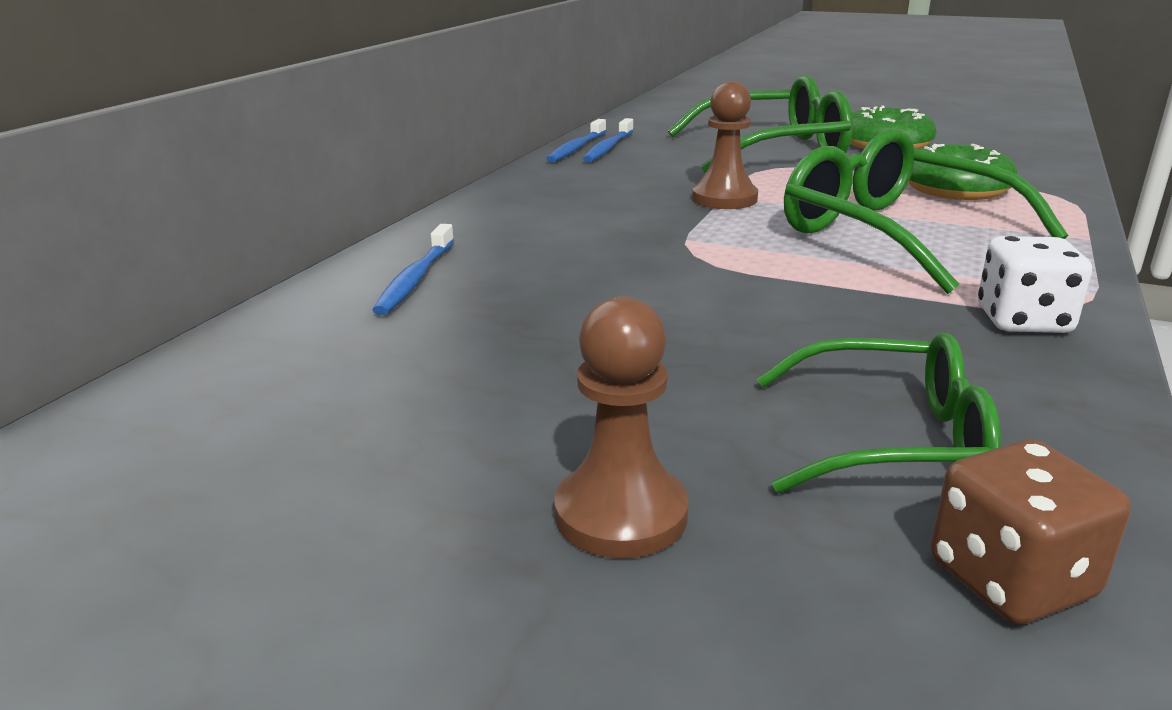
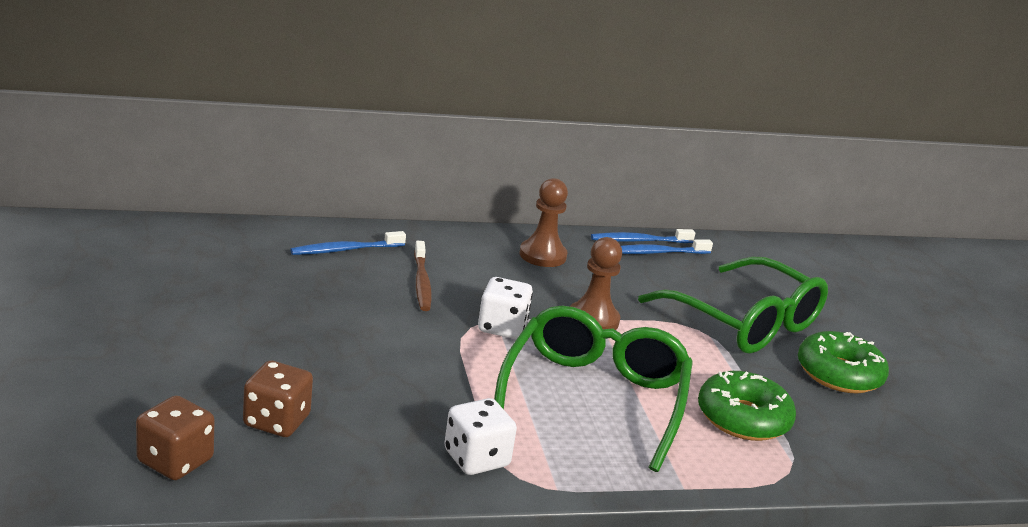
camera: 50 degrees right, 0 degrees up
(558, 255) = (421, 282): none -> brown toothbrush
(621, 514) = (160, 360): brown pawn -> brown pawn (542, 255)
(709, 240) = (502, 327): none -> white dice
(890, 440) = (276, 421): green glasses -> brown dice

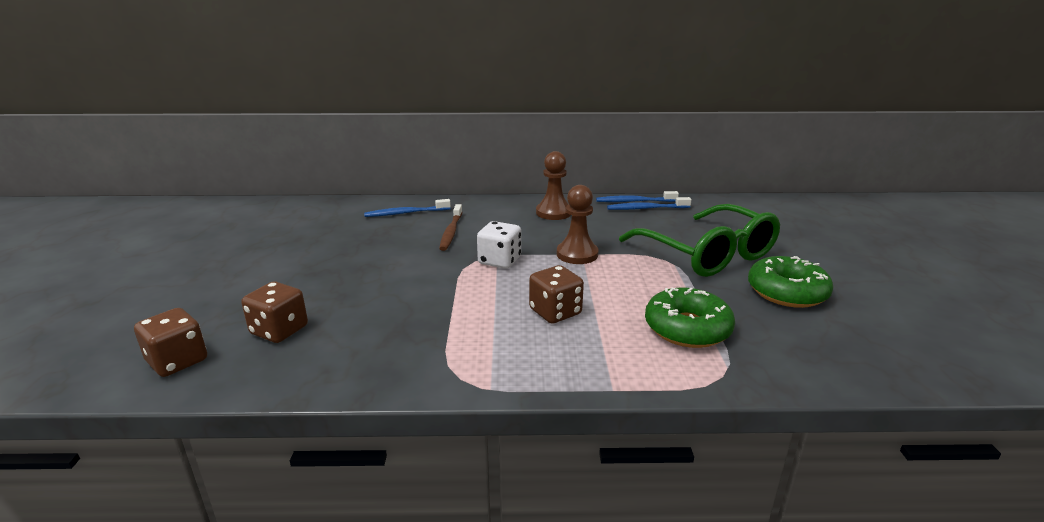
camera: 15 degrees right, 0 degrees up
(476, 458) = (429, 361): white dice -> none
(594, 398) = (555, 312): green glasses -> brown dice

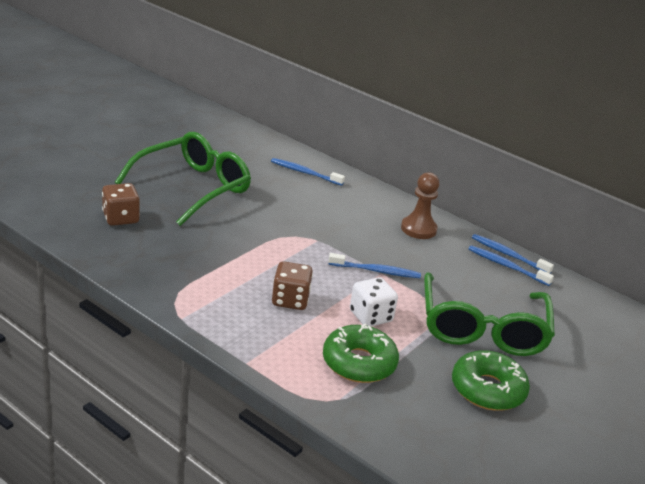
camera: 35 degrees right, 5 degrees up
(177, 361) = (55, 208): brown dice -> none
(320, 267) = (193, 188): none -> green glasses
(451, 232) = (313, 205): brown toothbrush -> none
(499, 261) = (312, 245): white dice -> white dice (370, 316)
(577, 254) = (376, 271): brown pawn -> blue toothbrush

